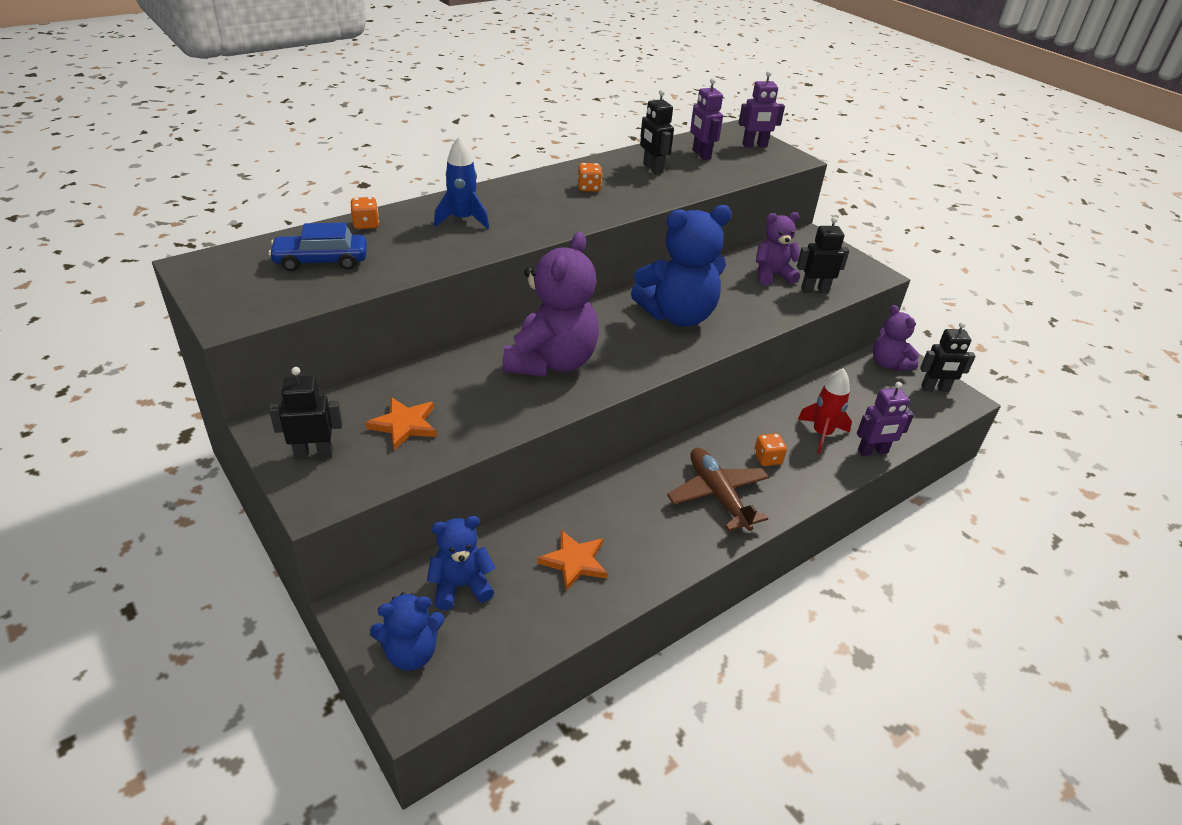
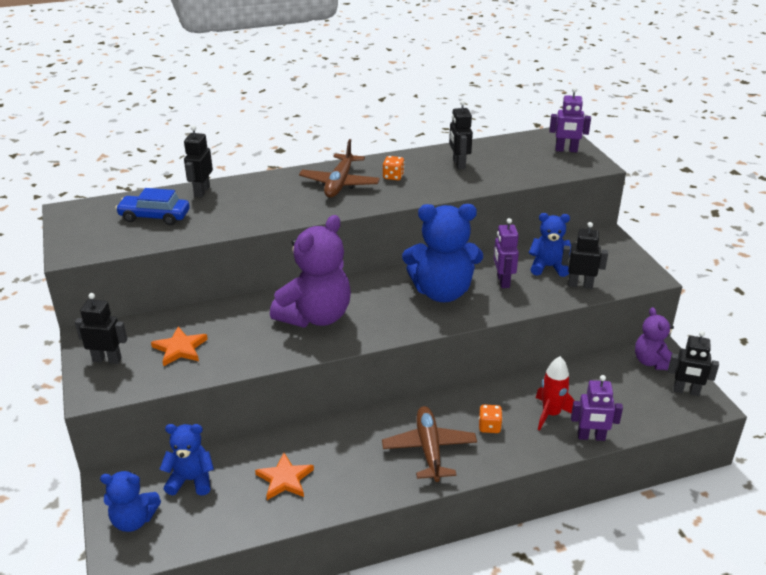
camera: 20 degrees right, 5 degrees down
(366, 224) = (201, 191): orange dice -> black robot
(462, 220) = (276, 194): blue rocket -> none
(532, 201) = (339, 183): none -> brown plane
(701, 154) = (510, 155): purple robot -> purple robot (502, 281)
(772, 275) = (548, 267): purple teddy bear -> blue teddy bear

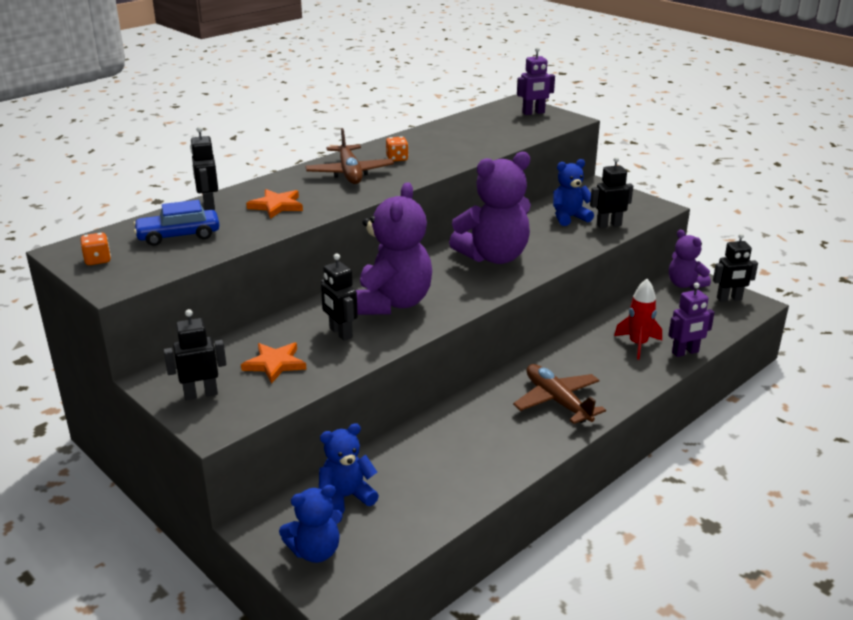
camera: 25 degrees left, 5 degrees down
(285, 479) = (443, 466): orange star -> orange star (276, 206)
(442, 292) = (494, 257): blue teddy bear -> purple teddy bear
(458, 164) = (448, 139): black robot -> black robot (340, 333)
(489, 427) = (594, 369): orange dice -> orange dice (97, 260)
(502, 281) = (540, 237): purple robot -> none

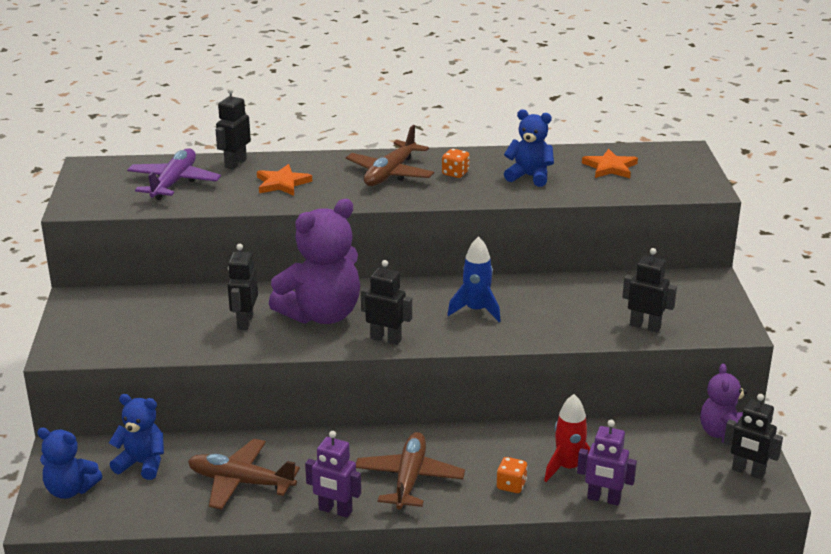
camera: 40 degrees right, 0 degrees up
(97, 260) = (95, 182): orange dice -> orange dice (511, 485)
(178, 236) = (174, 183): blue car -> purple plane
(201, 394) = (86, 324): black robot -> black robot (386, 339)
(275, 364) = (164, 324): orange star -> orange star (610, 167)
(446, 467) = (240, 482): none -> brown plane
(494, 257) = (476, 310): purple teddy bear -> blue rocket
(533, 113) = (680, 169): purple robot -> purple robot (335, 511)
(569, 218) = (617, 302): blue teddy bear -> blue teddy bear (529, 176)

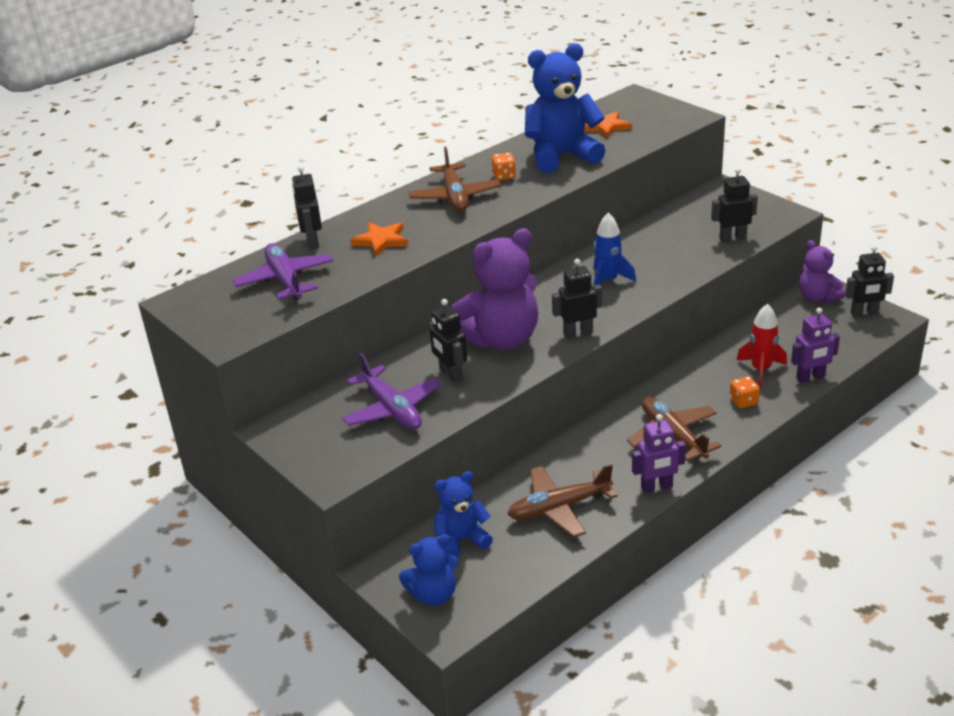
camera: 35 degrees left, 5 degrees up
(168, 326) = (392, 409): none -> purple plane
(321, 315) = (501, 339): purple teddy bear -> purple teddy bear turned 45 degrees clockwise
(529, 176) = (561, 156): blue teddy bear -> blue teddy bear, size x1.75

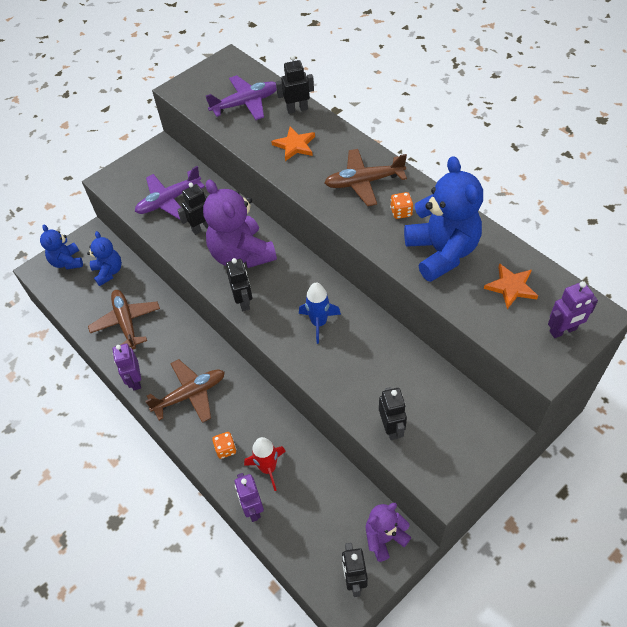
camera: 90 degrees right, 20 degrees up
(652, 108) = (563, 330): none -> purple robot

